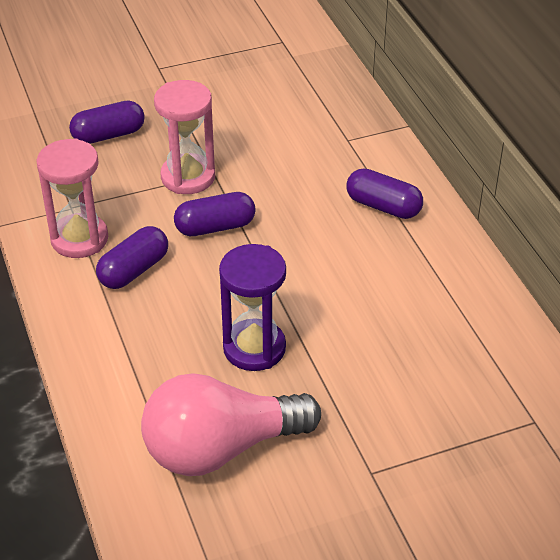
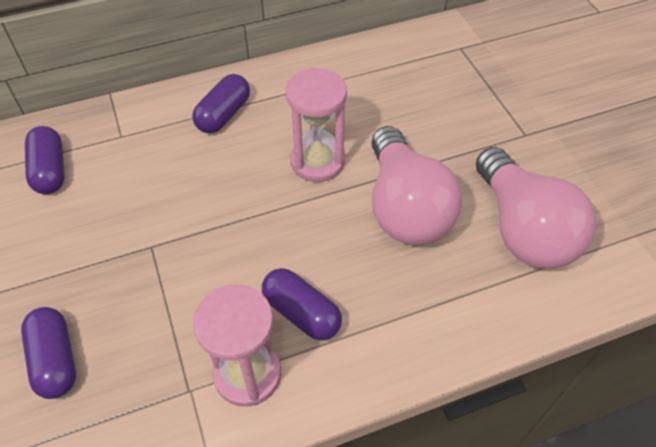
camera: 90 degrees left, 10 degrees up
(188, 177) = (154, 269): pink hourglass -> pink hourglass (317, 162)
(215, 227) = (239, 242): purple capsule -> purple capsule (50, 170)
(254, 348) = (405, 207): purple hourglass -> pink light bulb

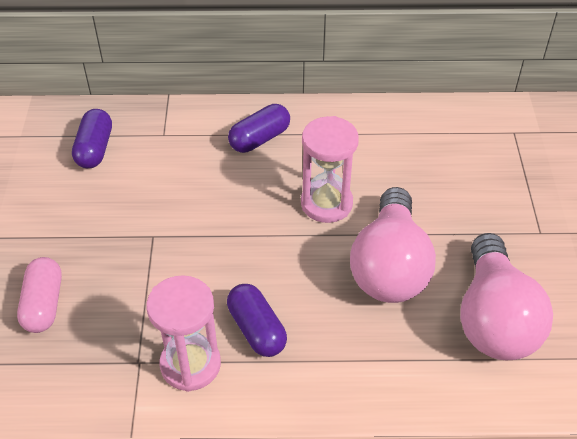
camera: 20 degrees right, 5 degrees down
(55, 360) = (44, 304): purple capsule -> pink capsule

